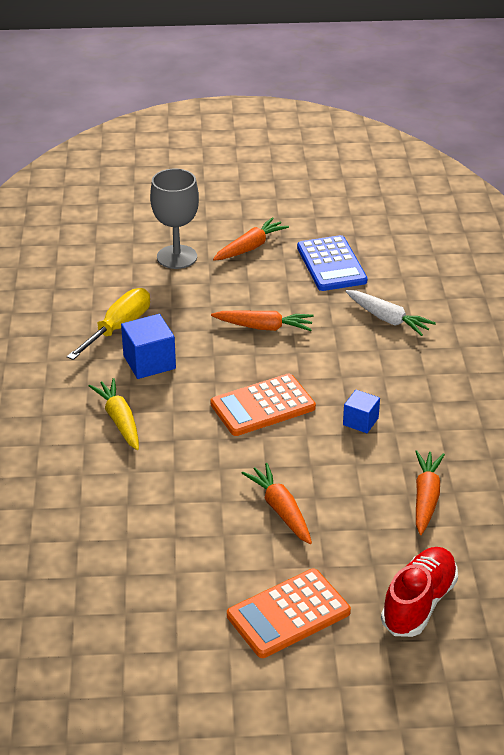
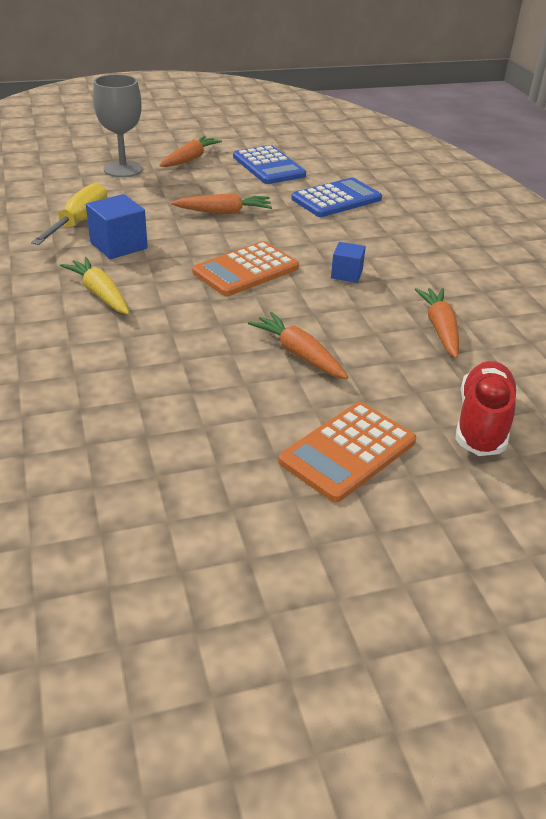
camera: 15 degrees left, 0 degrees up
(388, 319) = (336, 199): white carrot -> blue calculator

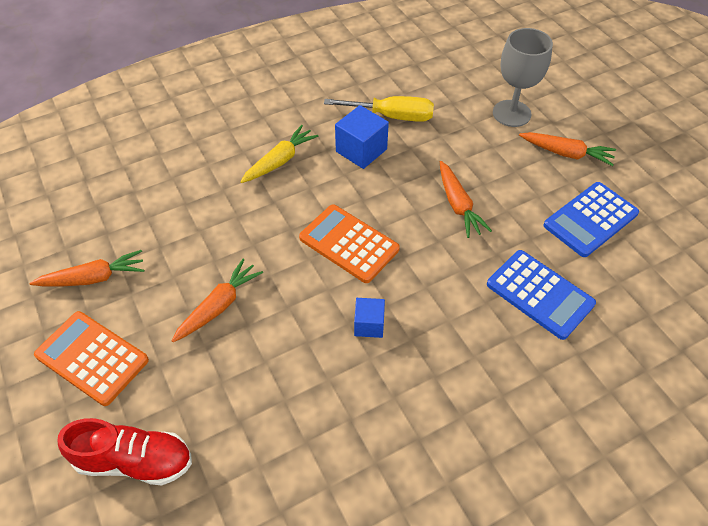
camera: 80 degrees right, 15 degrees up
(440, 329) = (285, 418): orange carrot -> orange carrot (94, 278)

